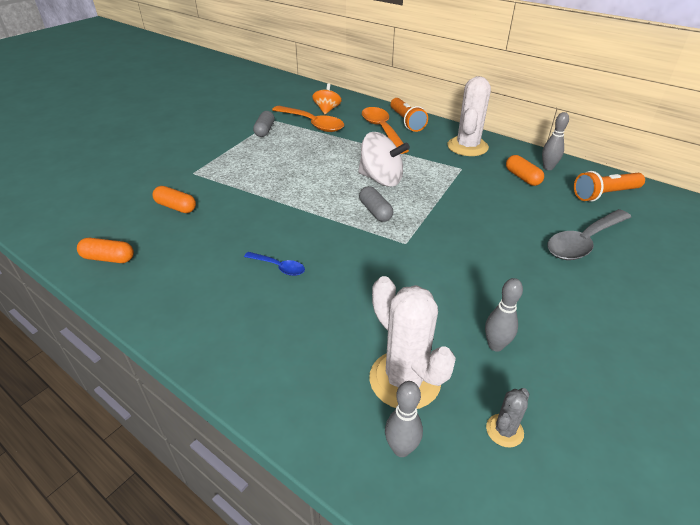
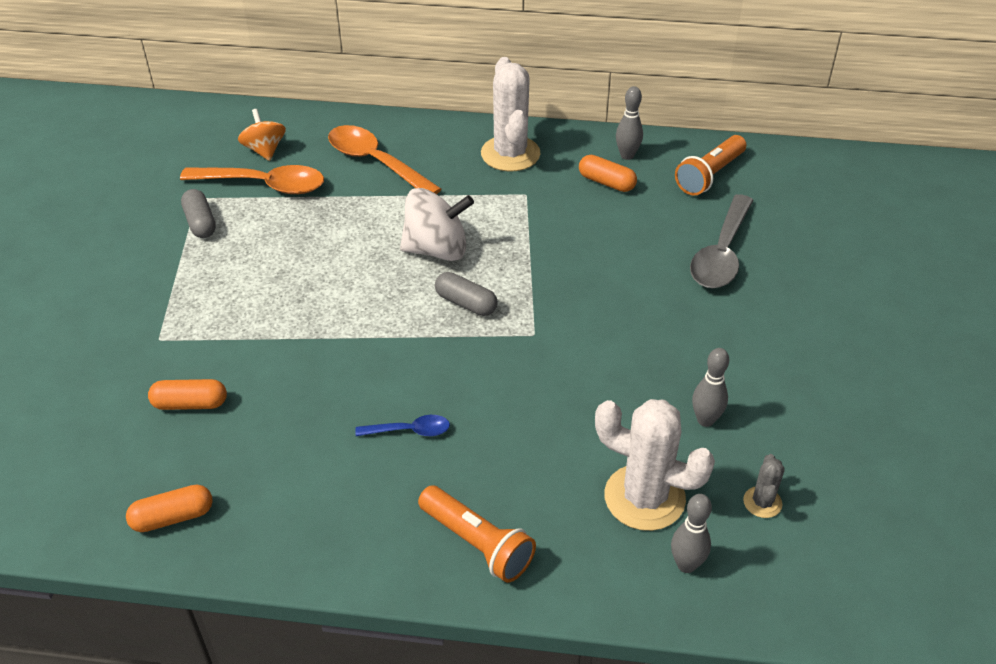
camera: 30 degrees left, 5 degrees up
(406, 122) = (399, 135): orange flashlight -> orange flashlight (477, 543)

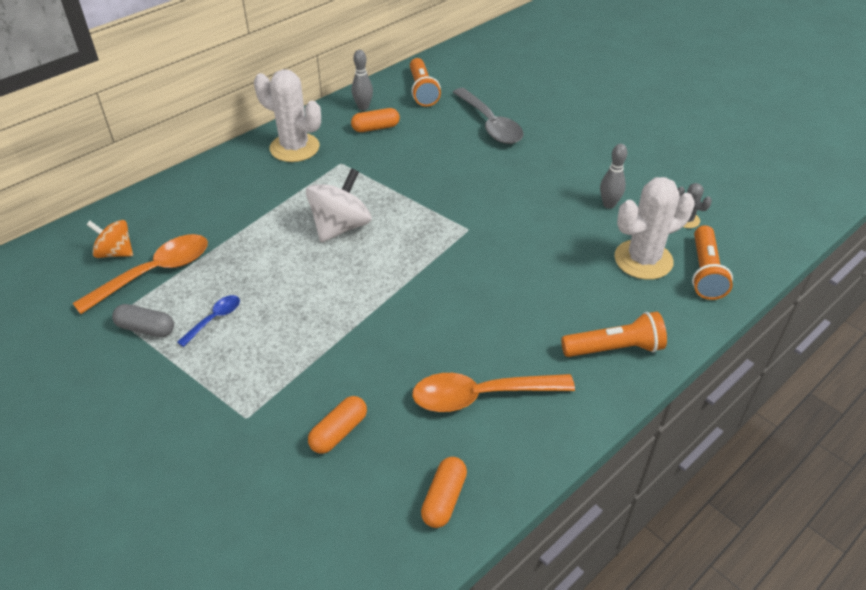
camera: 50 degrees left, 0 degrees up
(375, 162) = (214, 207): orange spoon -> orange spoon (481, 396)
(410, 431) = (491, 328): blue spoon -> blue spoon (214, 319)
(466, 303) = (406, 242): grey capsule -> none
(686, 565) = (705, 272): grey bowling pin -> orange flashlight

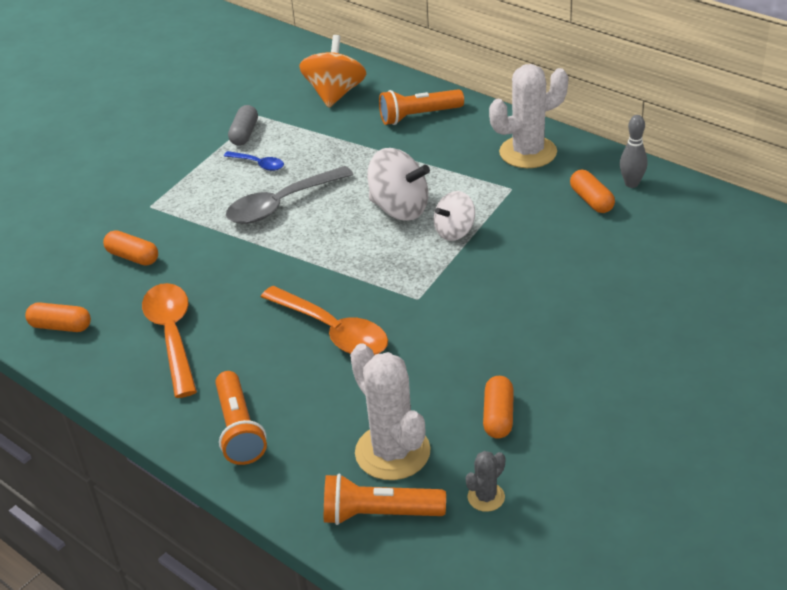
camera: 85 degrees right, 5 degrees down
(115, 252) = (335, 94): orange spinning top -> orange spinning top, size x1.56
(155, 273) = (312, 120): orange spoon -> orange spoon (333, 331)
(294, 148) = (528, 152): white cactus -> white cactus turned 45 degrees clockwise
(387, 199) = (455, 231): none -> white spinning top
(422, 91) = (694, 223): orange flashlight -> orange flashlight (419, 116)
(490, 124) = (641, 292): grey spoon -> grey spoon (281, 204)
(609, 204) = (498, 416): grey bowling pin -> orange capsule

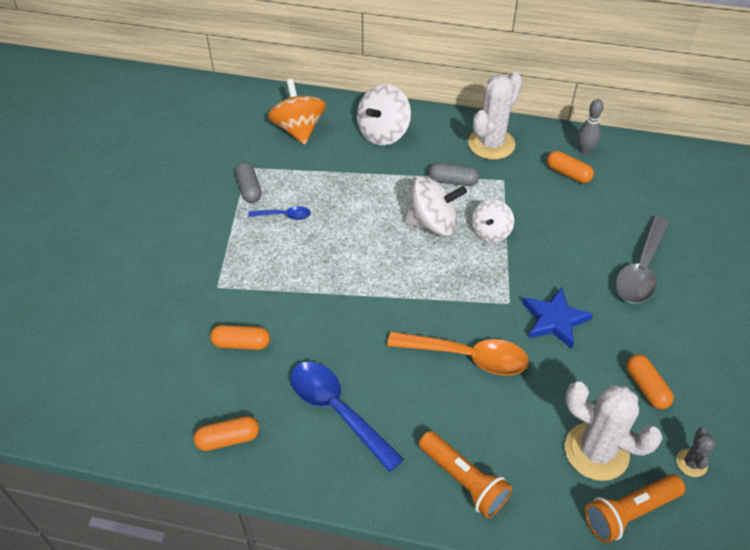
camera: 30 degrees left, 10 degrees up
(172, 335) = (337, 410): orange spoon -> blue spoon
(281, 204) = (333, 249): grey spoon -> grey spoon (641, 270)
(419, 116) = (383, 133): orange flashlight -> white spinning top
(452, 327) = (554, 320): none -> blue star
(454, 176) = (453, 181): none -> grey capsule

